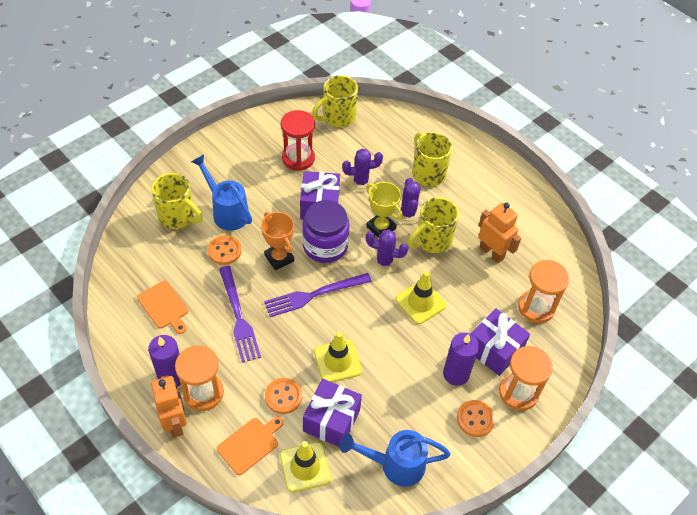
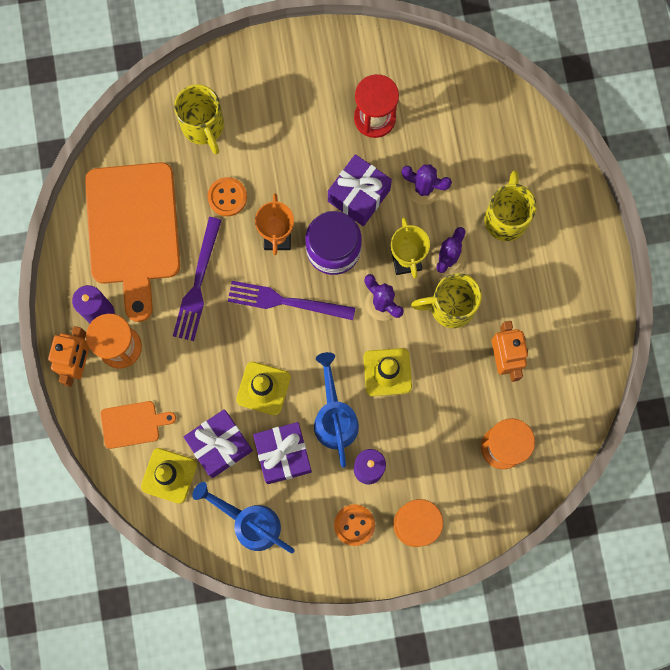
camera: 35 degrees right, 25 degrees up
(164, 306) = (133, 230): orange cutting board -> orange cutting board, size x2.23
(227, 211) = (257, 148): blue watering can -> blue watering can (334, 417)
(283, 396) = (190, 395): orange button -> none
(337, 117) = (454, 84): yellow mug -> none
(494, 350) = (424, 467): purple gift -> purple gift (283, 455)

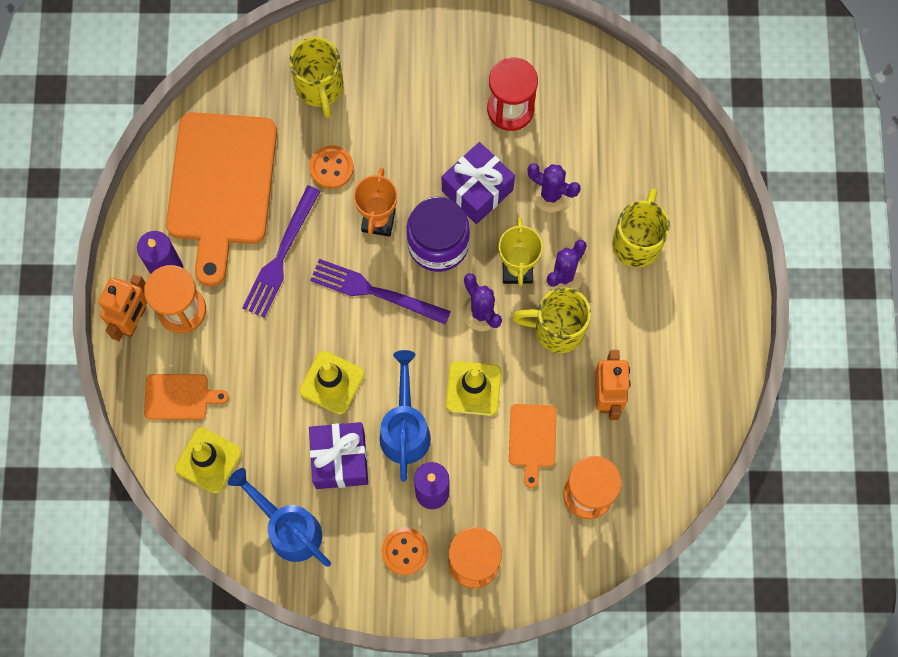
camera: 10 degrees right, 5 degrees down
(220, 445) = (271, 437): purple gift -> none
(446, 407) = (532, 439): none -> orange cutting board

